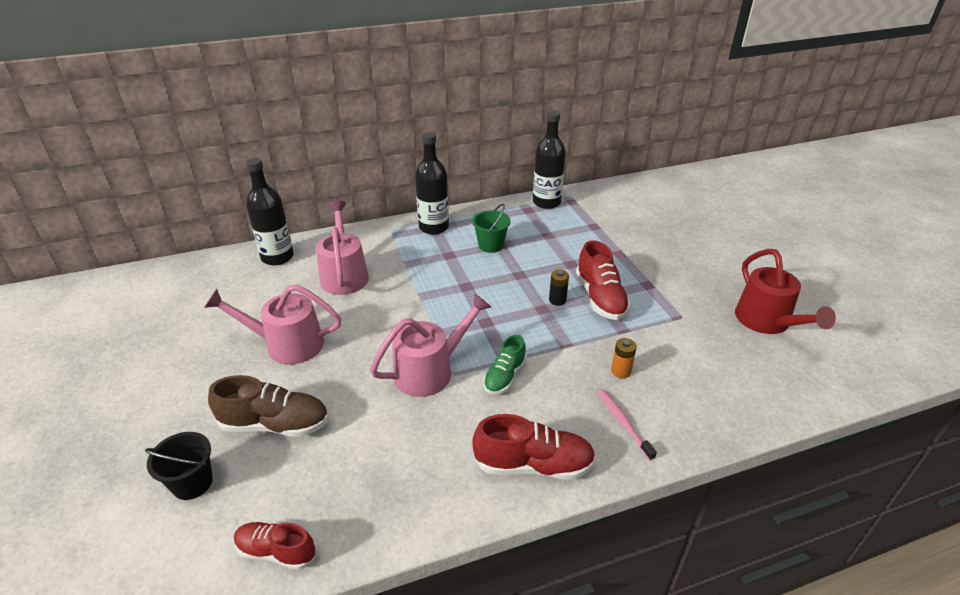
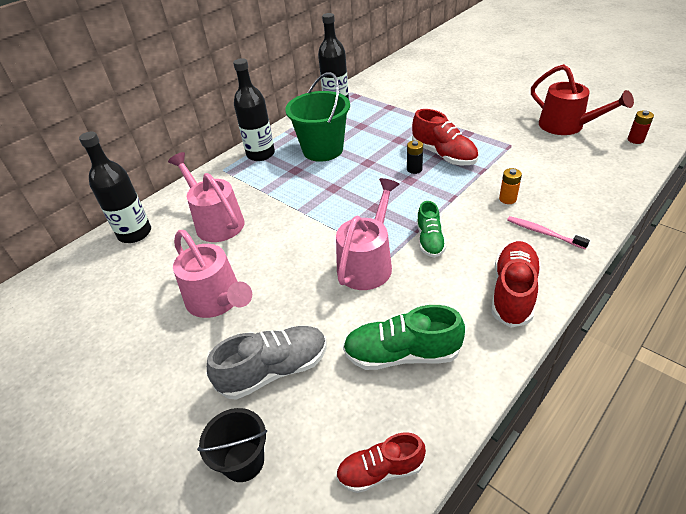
camera: 25 degrees left, 5 degrees up
(275, 424) = (274, 370): brown shoe -> grey shoe
(286, 344) = (218, 301): pink watering can -> pink watering can turned 105 degrees counterclockwise
(382, 466) = (401, 354): none -> green shoe
(491, 245) = (323, 150): green bucket -> green bucket, size x1.75
(533, 465) = (513, 292): red shoe -> red shoe turned 45 degrees counterclockwise
(835, 371) = (635, 140): none -> red battery

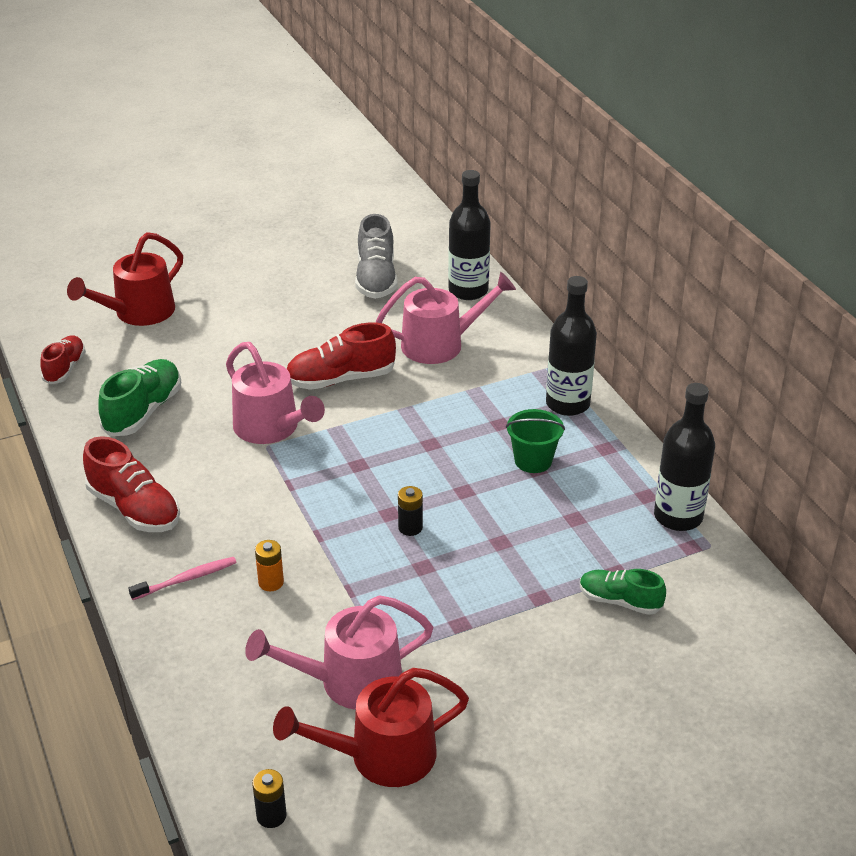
camera: 110 degrees right, 5 degrees down
(218, 301) = (311, 326): pink watering can -> pink watering can (349, 682)
(243, 461) = (137, 313): black bucket -> red watering can
(274, 370) = (199, 342): grey shoe -> grey shoe (376, 279)
(323, 150) = (533, 461): green bucket -> green bucket, size x0.57
(430, 240) = (262, 484): green shoe -> green shoe (619, 601)
(443, 155) = (420, 570): red shoe -> red shoe (340, 379)
(635, 140) = (271, 816): red battery -> black battery

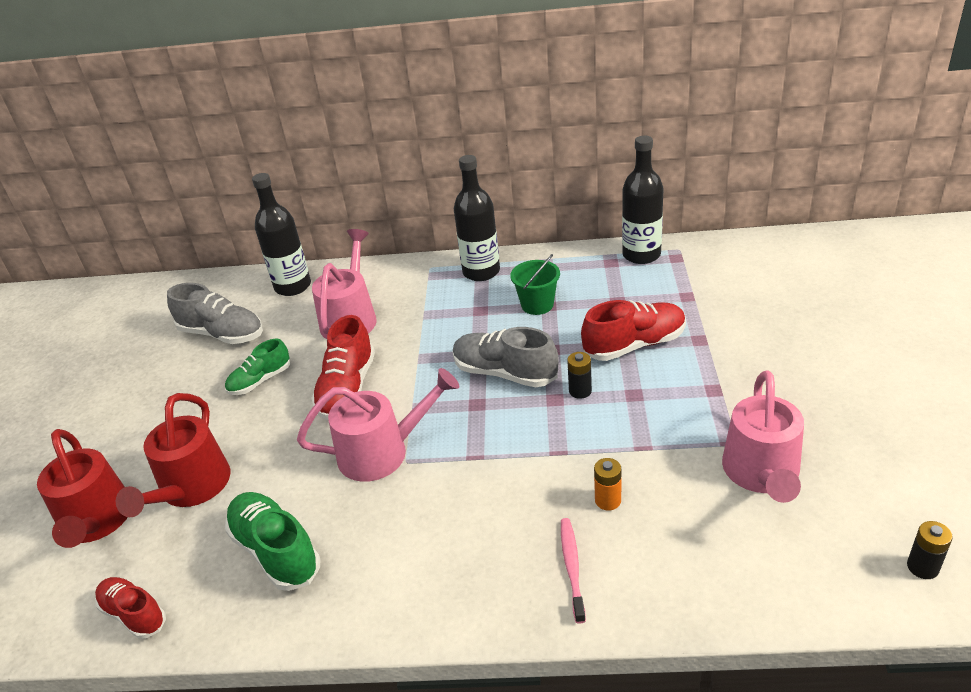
camera: 60 degrees left, 0 degrees up
(134, 509) = (435, 592): red shoe -> red shoe (634, 345)
(380, 756) = (859, 474): red watering can -> red watering can (191, 489)
(411, 469) = (505, 373): none -> grey shoe
(619, 601) = (719, 302): green shoe -> green shoe (260, 381)

